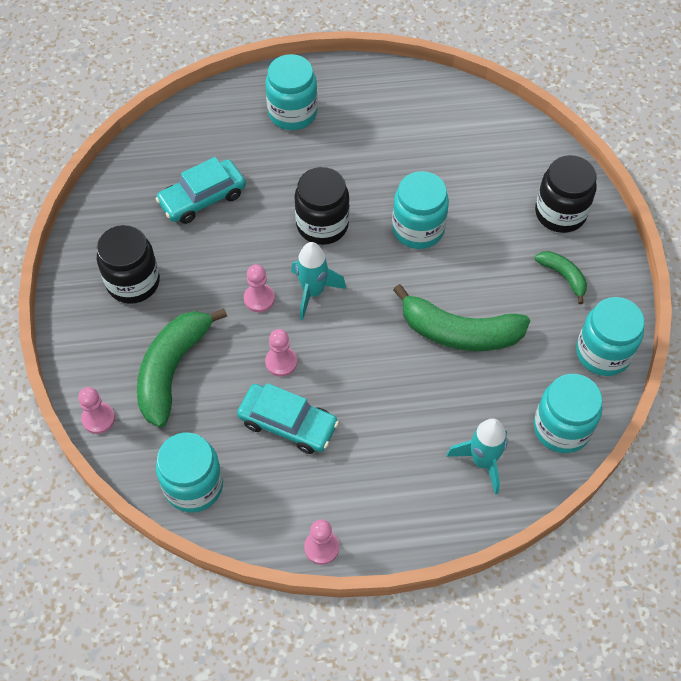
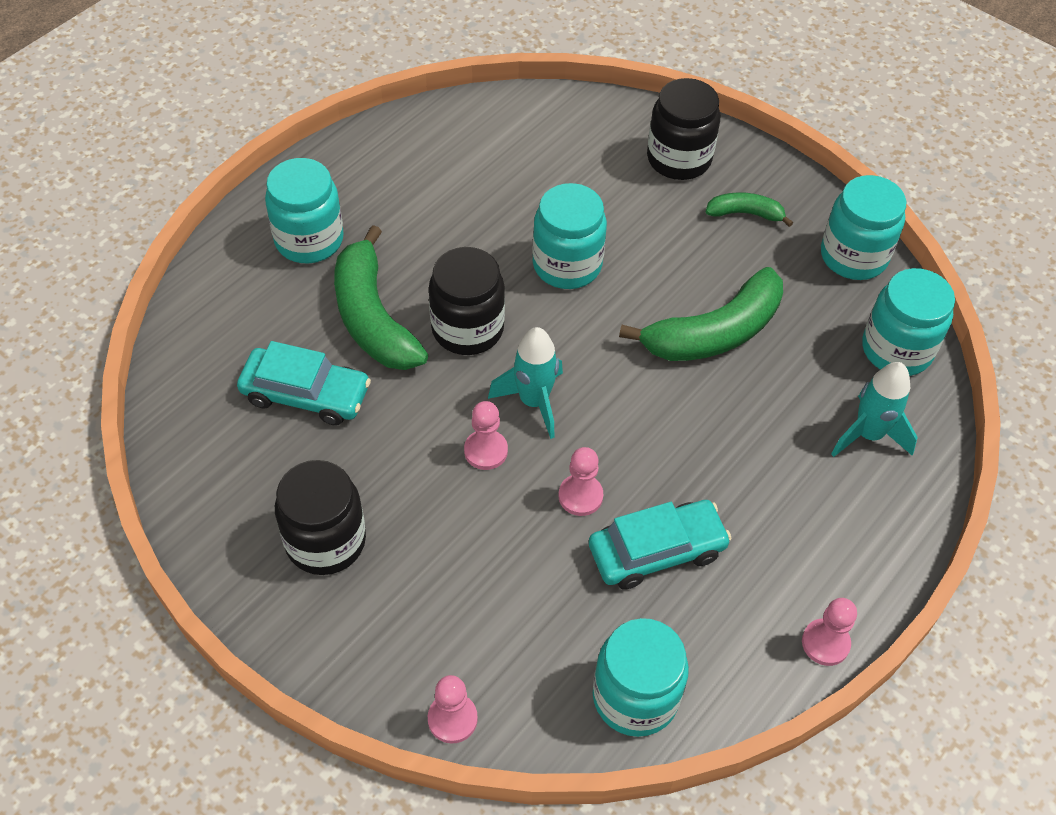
camera: 45 degrees left, 5 degrees down
(172, 369) = (475, 597): green banana -> green banana (373, 317)
(202, 198) = (306, 394): turquoise car -> turquoise car turned 90 degrees counterclockwise

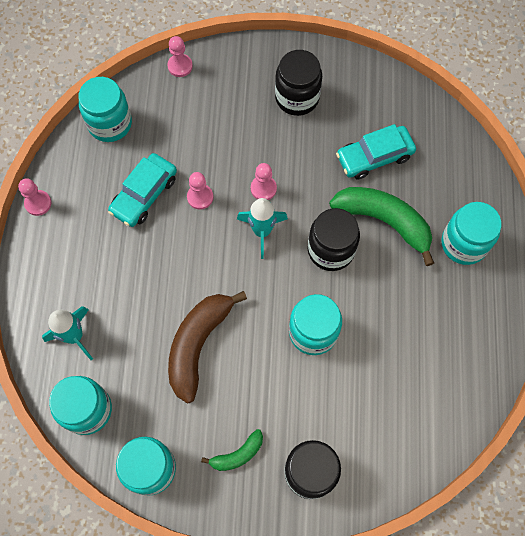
camera: 145 degrees right, 15 degrees up
(714, 333) = (198, 345): green banana -> brown banana

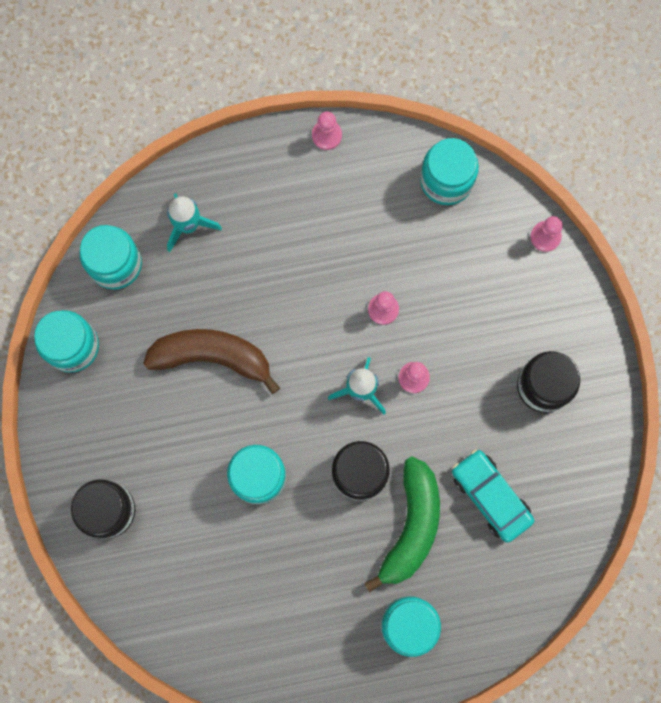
camera: 75 degrees right, 10 degrees up
(144, 194) = (369, 246): turquoise car -> none
(238, 454) = (108, 431): green banana -> none

